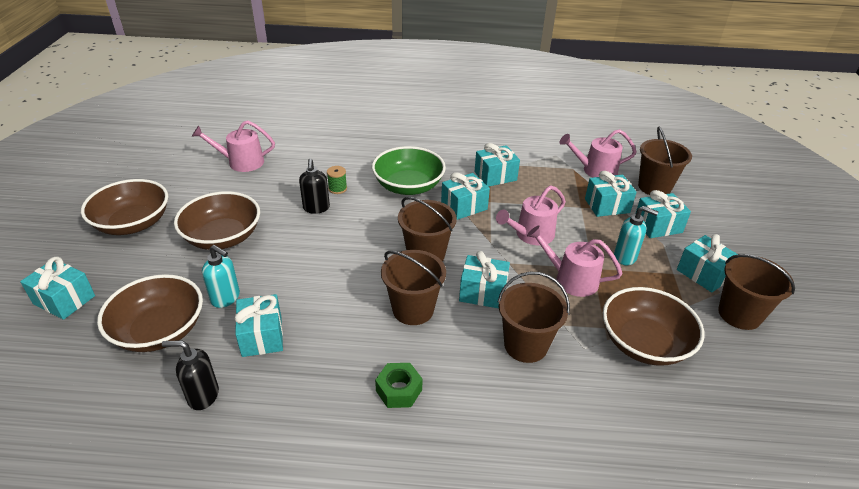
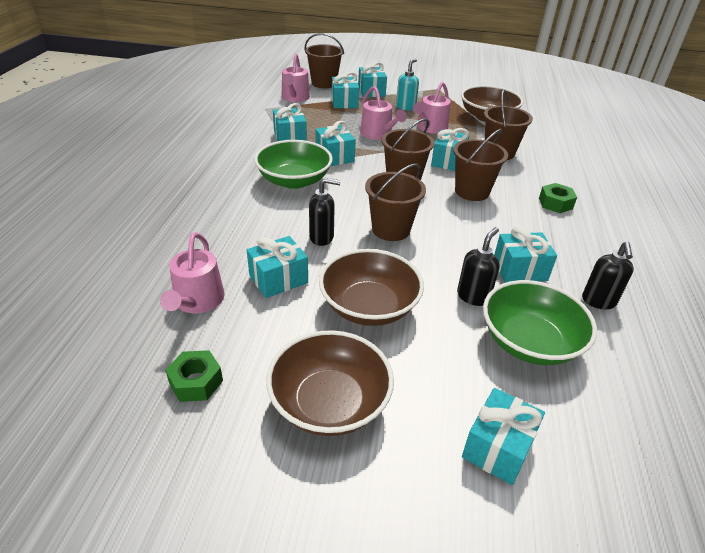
camera: 85 degrees left, 0 degrees up
(159, 330) = (529, 342): brown bowl -> green bowl
(167, 173) = (196, 382): none -> green nut
(226, 298) = (473, 296): turquoise soap dispenser -> black soap dispenser
(337, 188) = (287, 223): green spool -> none
(703, 274) = (422, 89): turquoise gift -> turquoise gift (278, 279)
(739, 314) = (457, 88): brown bucket -> brown bucket (391, 229)

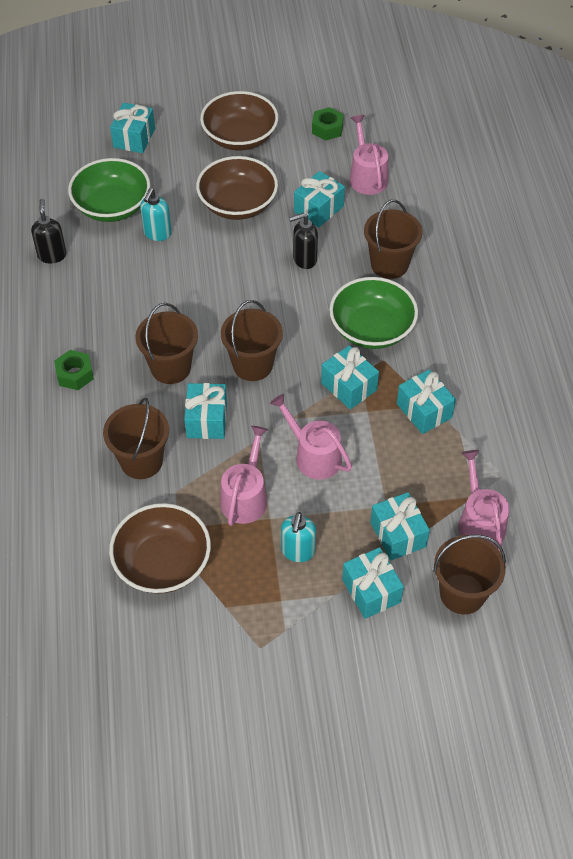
camera: 165 degrees right, 15 degrees up
(391, 229) = (244, 286): brown bucket -> brown bucket (389, 264)
(473, 296) = (157, 233): black soap dispenser -> turquoise soap dispenser
(519, 270) = (118, 271): turquoise gift -> none

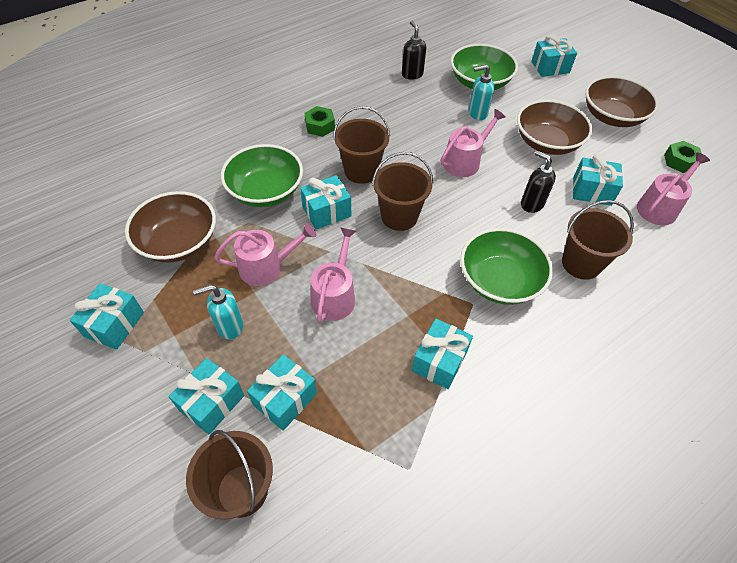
camera: 60 degrees right, 0 degrees up
(52, 255) = (412, 74): black soap dispenser -> black soap dispenser turned 75 degrees counterclockwise
(141, 461) = (266, 191): brown bucket -> green bowl
(349, 386) = (424, 290): turquoise gift -> turquoise gift (114, 324)
(479, 522) = (337, 470): pink watering can -> pink watering can (464, 161)

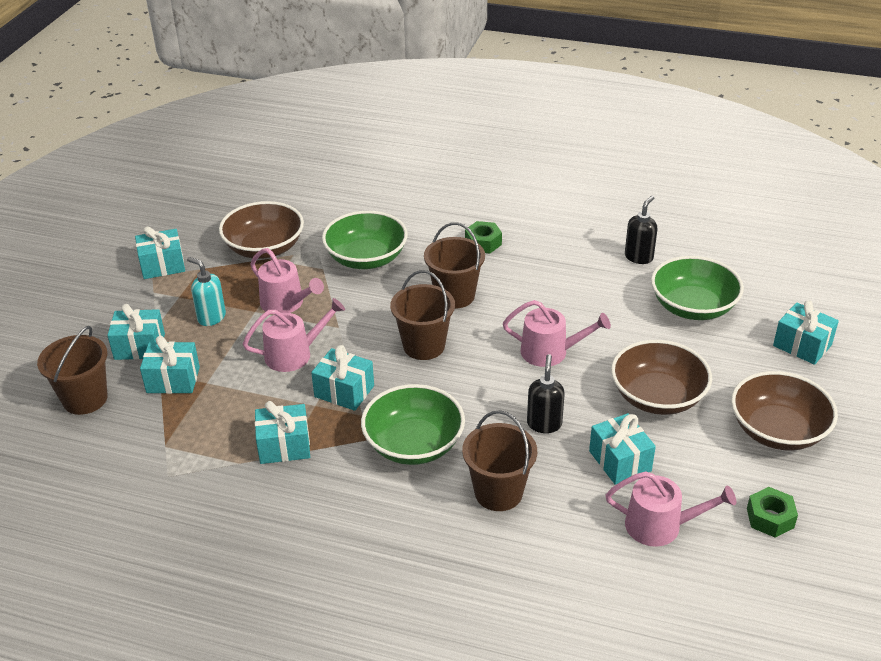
camera: 55 degrees right, 15 degrees down
(326, 212) = (381, 302): turquoise gift -> turquoise gift (344, 391)
(477, 113) = (637, 327): turquoise soap dispenser -> none

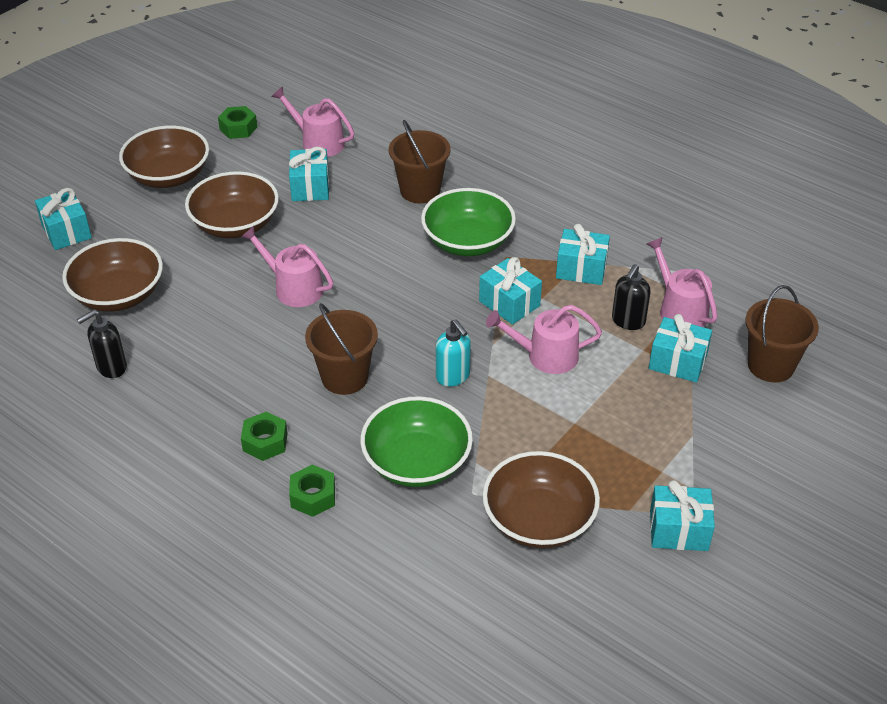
camera: 160 degrees left, 5 degrees up
(139, 346) = (712, 412): turquoise gift -> none
(211, 317) = (626, 428): turquoise soap dispenser -> turquoise soap dispenser (453, 376)
(286, 303) = (536, 423): pink watering can -> pink watering can (679, 310)
(424, 346) = (410, 328): brown bucket -> none
(427, 223) = (313, 496): none -> green nut
(544, 424) = (348, 228): black soap dispenser -> black soap dispenser (628, 321)
(693, 307) = (118, 294): green bowl -> brown bowl

